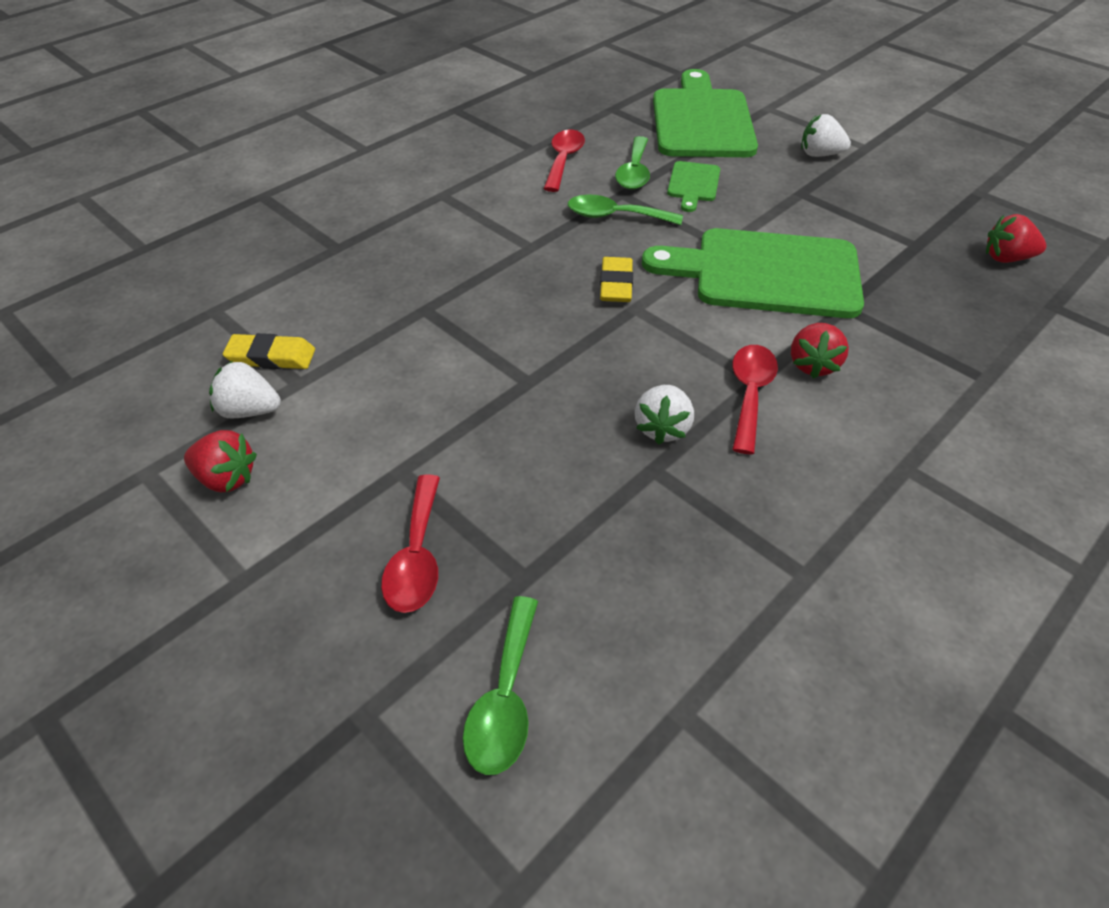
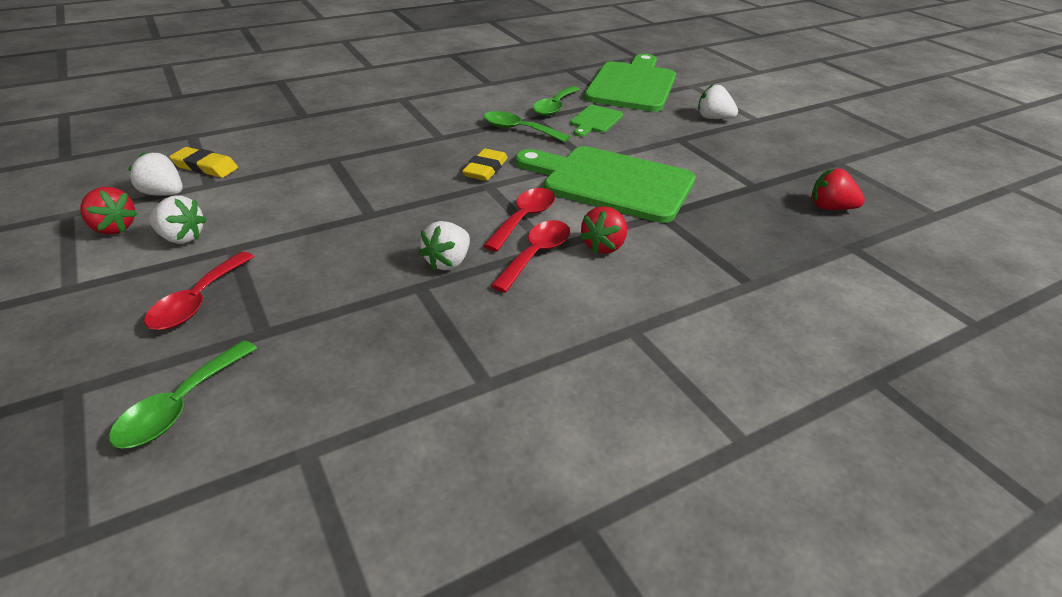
camera: 15 degrees right, 10 degrees down
(325, 471) = (181, 238): none -> white strawberry
(563, 160) = (506, 93): red spoon -> red spoon (524, 219)

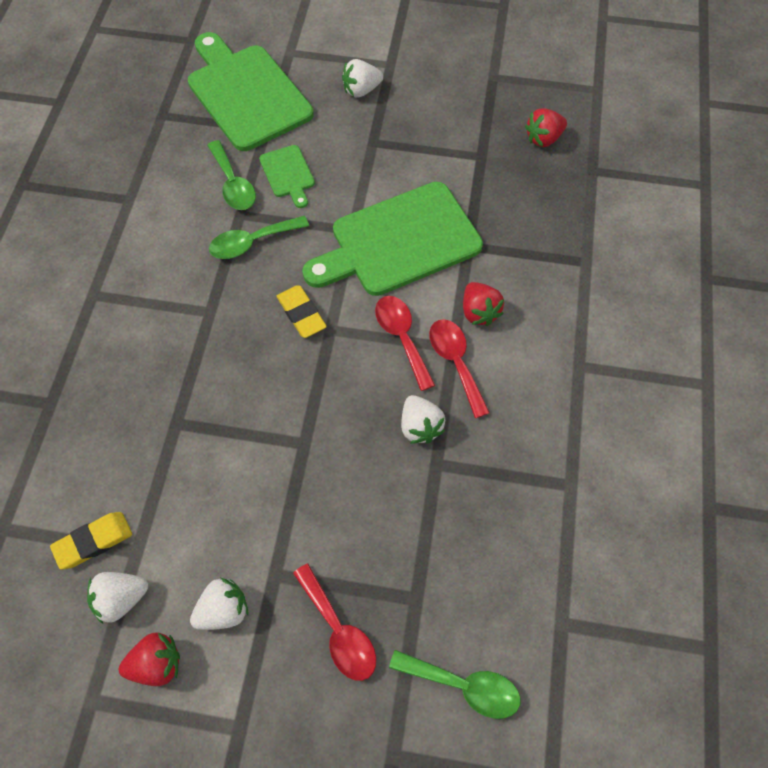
camera: 50 degrees left, 25 degrees up
(180, 406) = (464, 686): green spoon -> green spoon turned 45 degrees counterclockwise

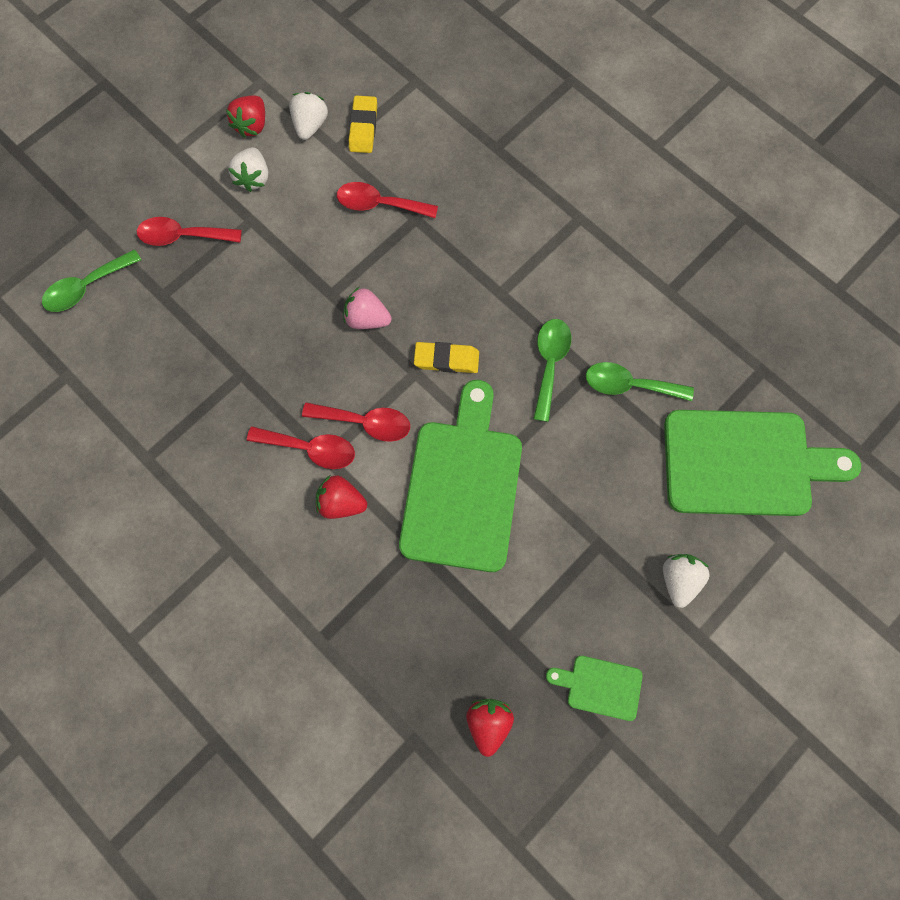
camera: 125 degrees right, 10 degrees up
(179, 465) = (379, 204): none -> red spoon
(288, 174) = (610, 439): green cutting board -> green cutting board (600, 686)
(307, 397) = (367, 319): none -> pink strawberry
(420, 427) = (278, 383): white strawberry -> none

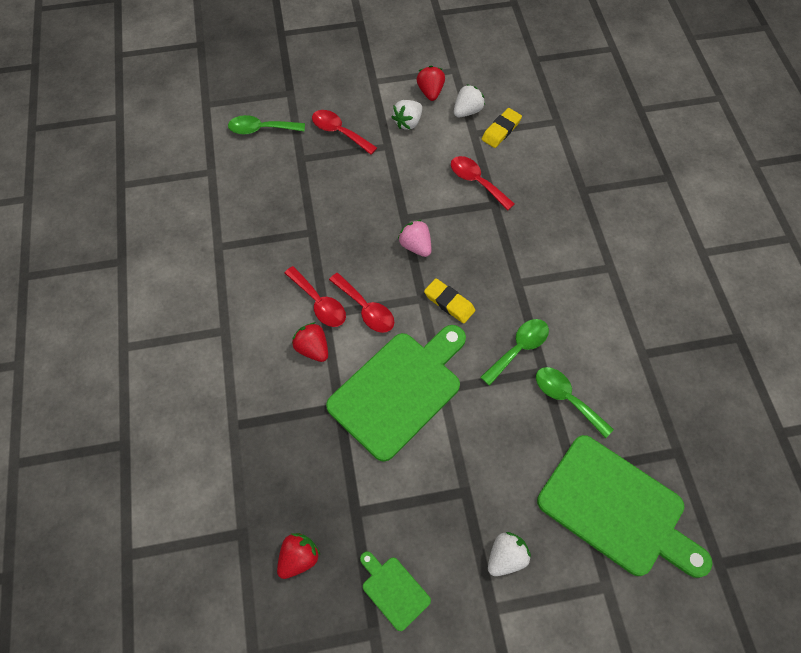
camera: 35 degrees right, 10 degrees down
(252, 125) = (430, 92): red strawberry -> red strawberry turned 120 degrees clockwise

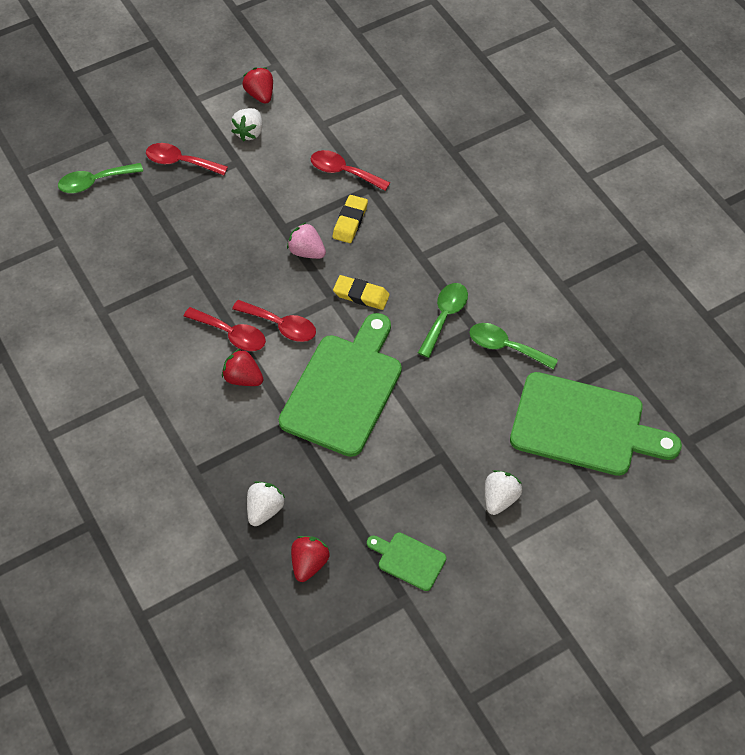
camera: 20 degrees left, 5 degrees down
(467, 111) = (306, 104): white strawberry -> white strawberry (264, 509)
(501, 130) = (348, 114): yellow eraser -> yellow eraser (350, 221)

